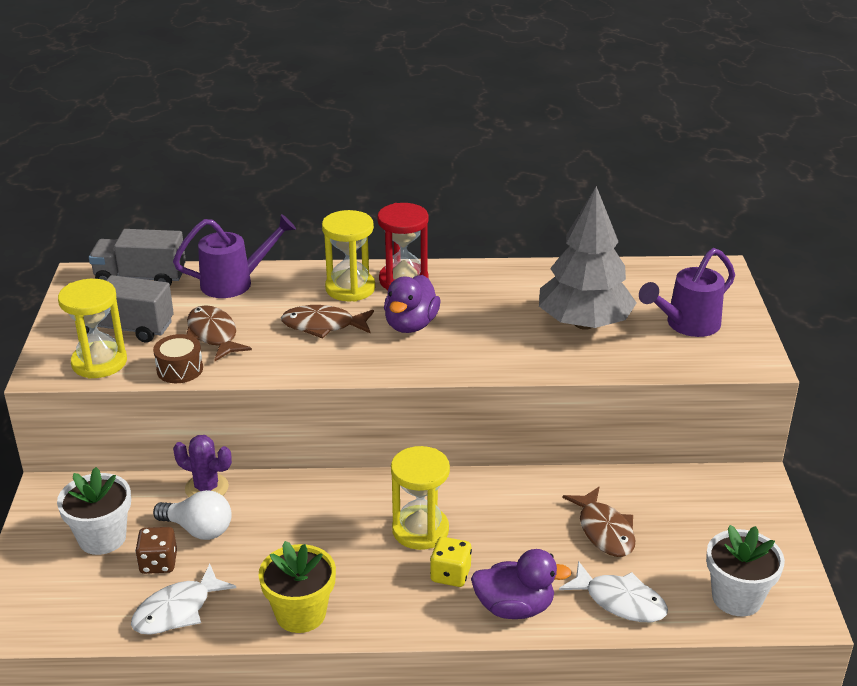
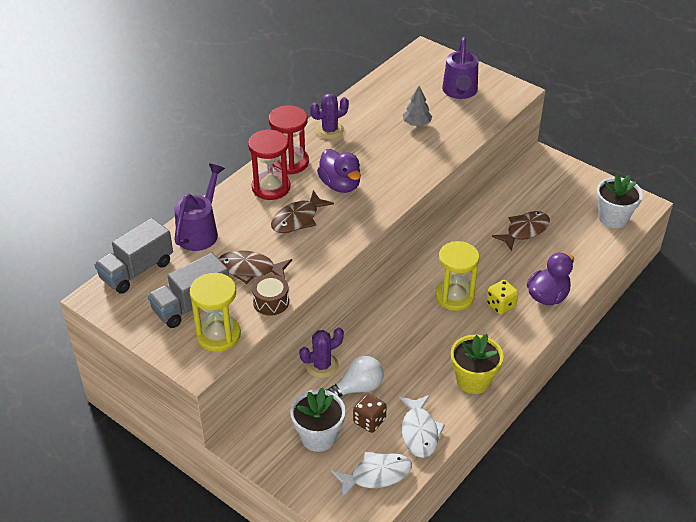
camera: 50 degrees left, 10 degrees up
(350, 288) = (271, 187): yellow hourglass -> red hourglass
(488, 278) = (329, 130): none -> purple cactus
(584, 323) = (417, 124): grey tree -> grey tree, size x0.44
(604, 531) = (525, 231): brown fish -> brown fish turned 60 degrees counterclockwise
(620, 601) = (579, 257): white fish -> white fish (376, 475)

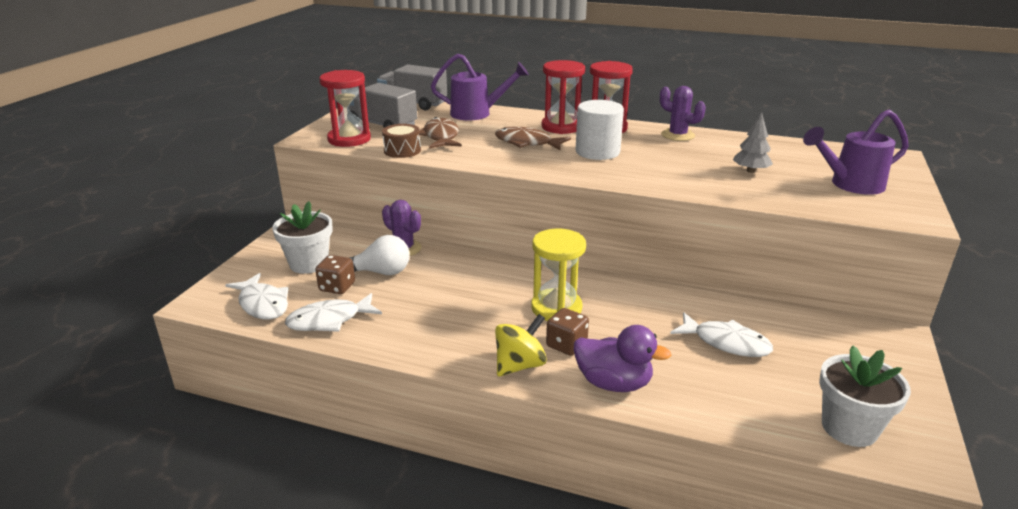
camera: 70 degrees right, 15 degrees down
(218, 335) = (349, 139): yellow hourglass -> red hourglass
(340, 185) = (597, 152): purple duck -> white cylinder
(357, 388) = (380, 272): white light bulb -> white light bulb turned 45 degrees counterclockwise
(473, 380) = (423, 344): yellow flower pot -> none
(501, 305) = (566, 345): yellow dice -> brown dice
(515, 335) = (520, 365): none -> yellow spinning top
(525, 231) = (726, 343): brown fish -> white fish

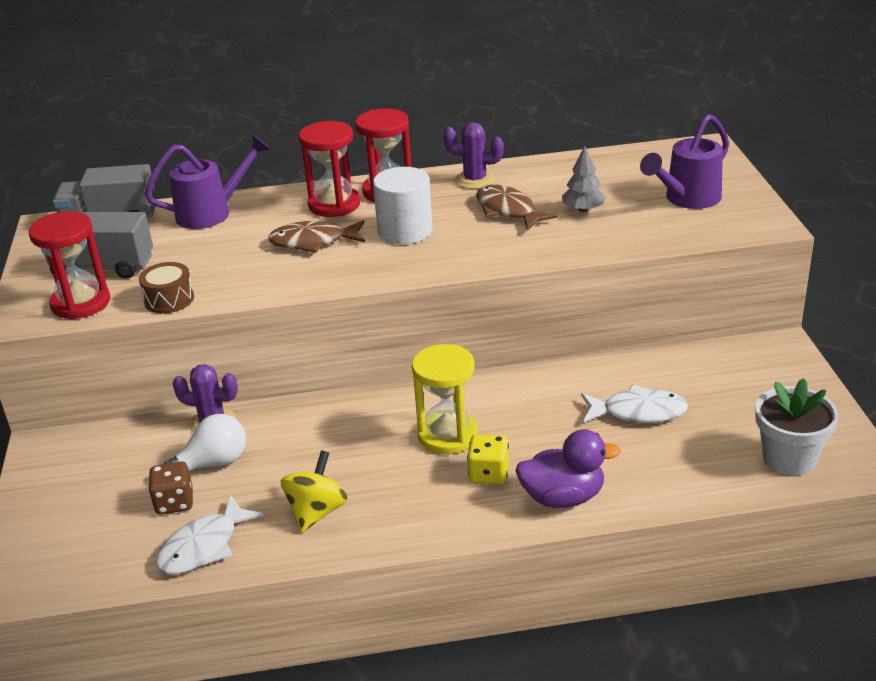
camera: 25 degrees left, 5 degrees up
(263, 304) = (100, 559): white fish -> none
(309, 263) = (108, 485): white flower pot -> none
(441, 137) = (199, 263): brown fish -> brown fish (508, 210)
(520, 365) = (458, 515): yellow spinning top -> yellow spinning top (316, 512)
(566, 345) = (488, 474): brown dice -> yellow dice

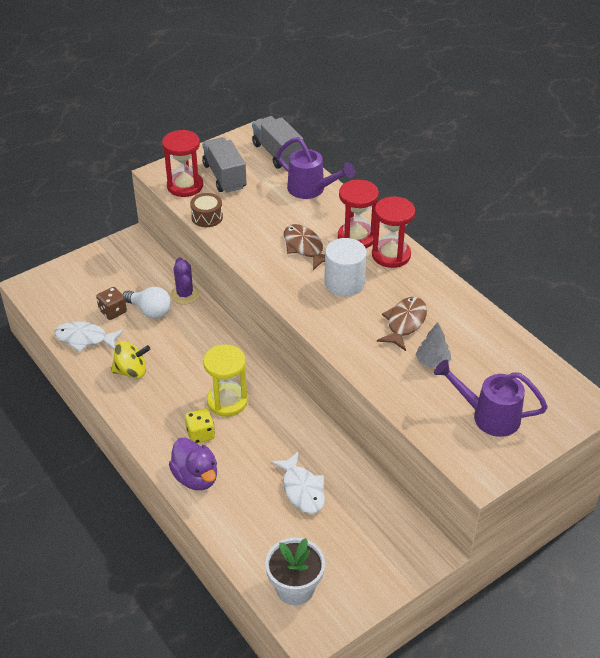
camera: 60 degrees right, 10 degrees up
(475, 180) = (437, 291): purple cactus -> none

